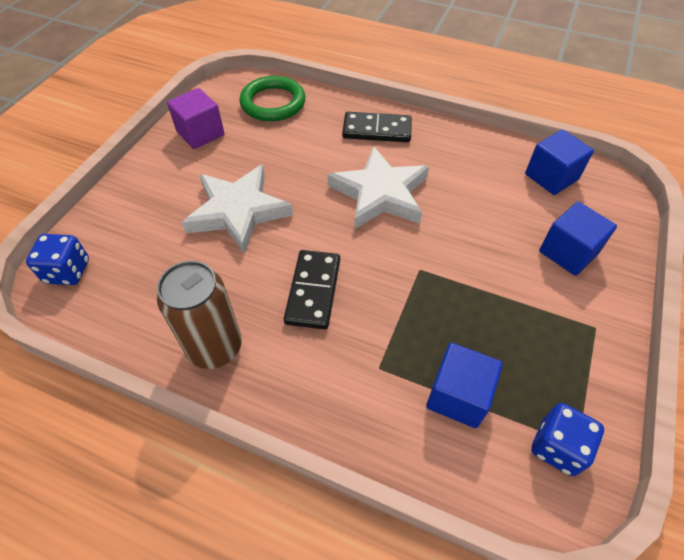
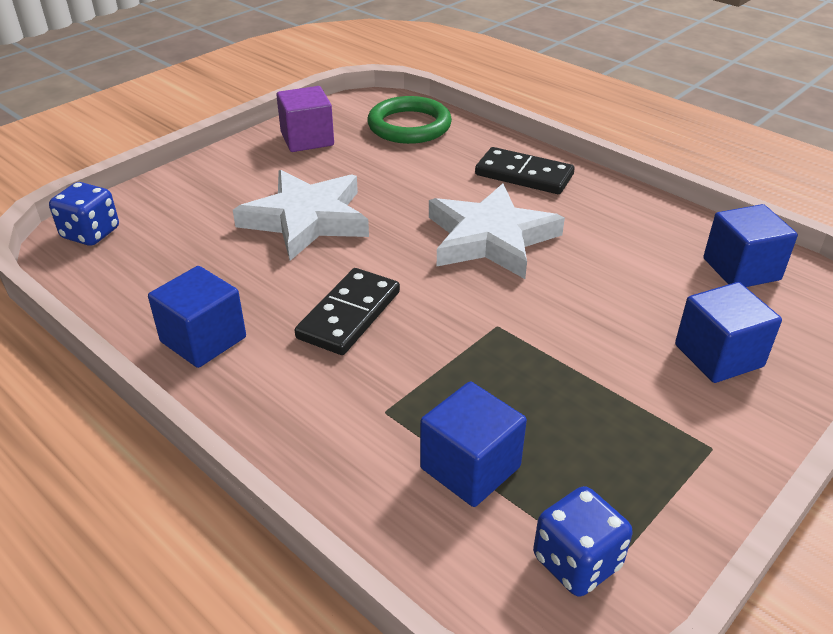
camera: 20 degrees right, 15 degrees down
(215, 347) = (203, 339): brown can -> blue cube

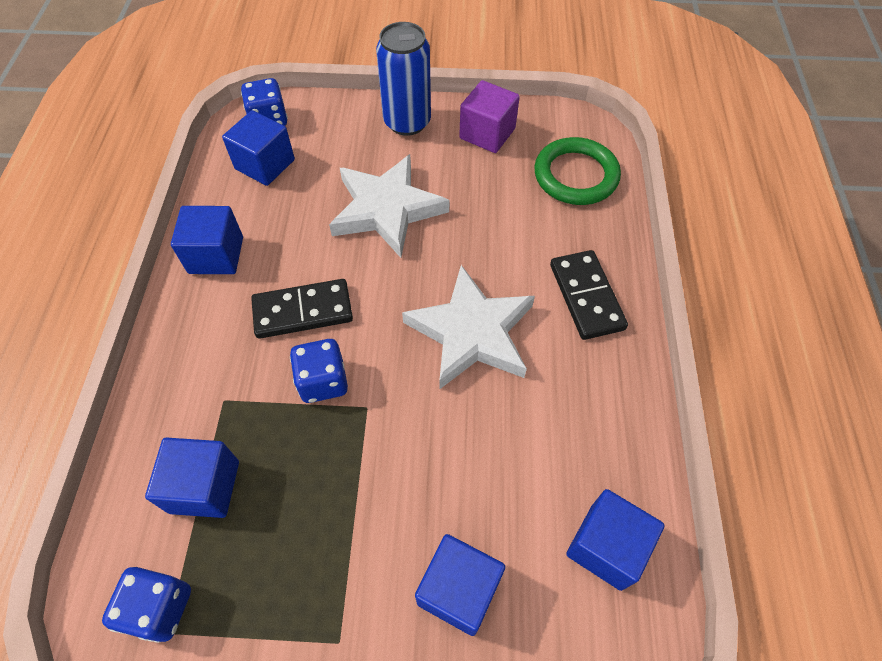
camera: 50 degrees right, 20 degrees up
(141, 260) = (265, 164): none -> blue cube
(229, 166) = (407, 122): none -> blue can
(441, 337) = (323, 381): none -> blue dice

